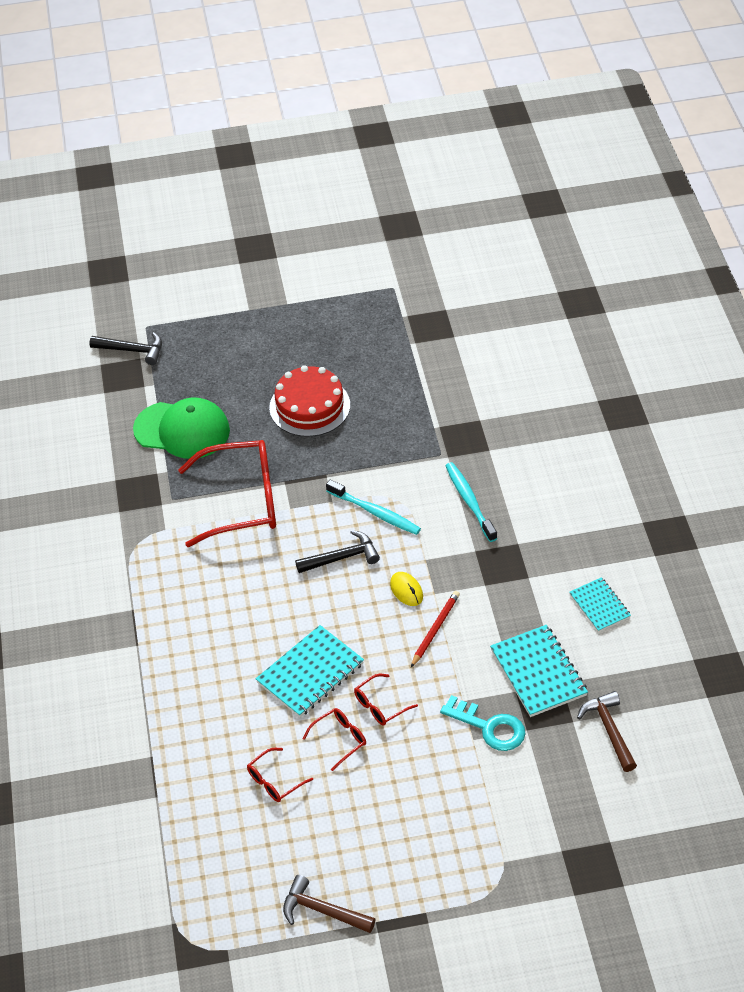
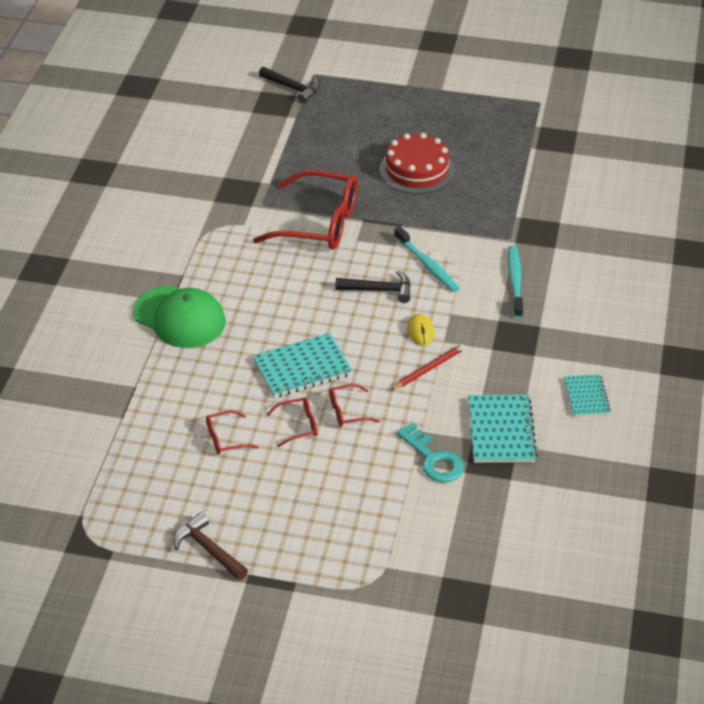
camera: 20 degrees right, 5 degrees down
(182, 430) = (299, 157): green cap -> green cap (179, 317)
(609, 730) = (540, 496): brown hammer -> none

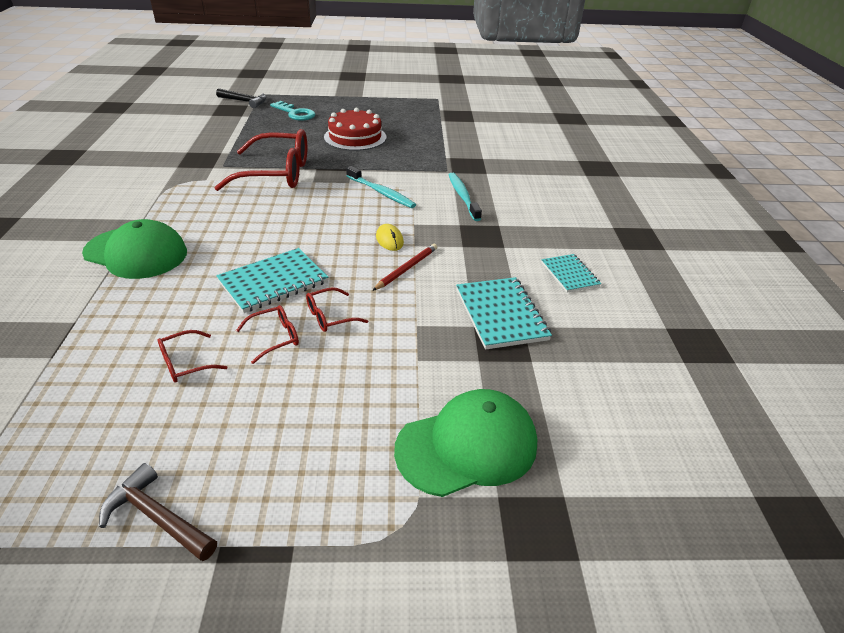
camera: 15 degrees left, 5 degrees down
(379, 290) = (342, 213): black hammer -> none
(432, 539) = (467, 446): none -> green cap
(433, 459) = (439, 352): turquoise key -> turquoise key (295, 113)

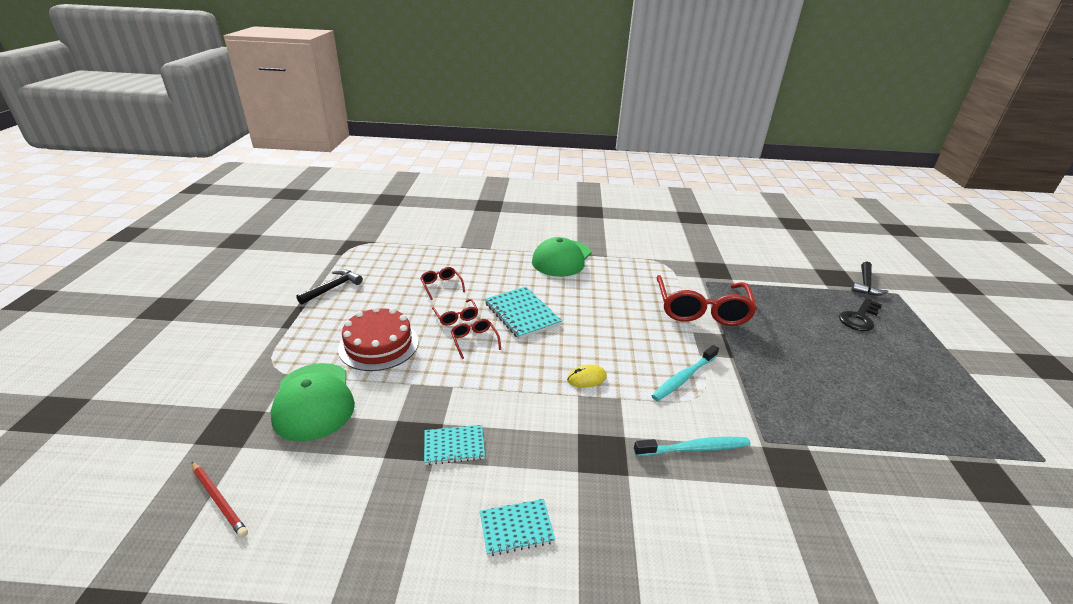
camera: 95 degrees right, 5 degrees down
(157, 517) = (333, 288): brown hammer -> black hammer
(295, 113) = (859, 318): turquoise key -> black key
(355, 137) = (821, 362): red cake -> red cake (379, 345)
(406, 269) = (536, 386): red pencil -> red pencil (219, 500)
(501, 314) = (454, 446): turquoise notebook -> turquoise notebook, size x0.62

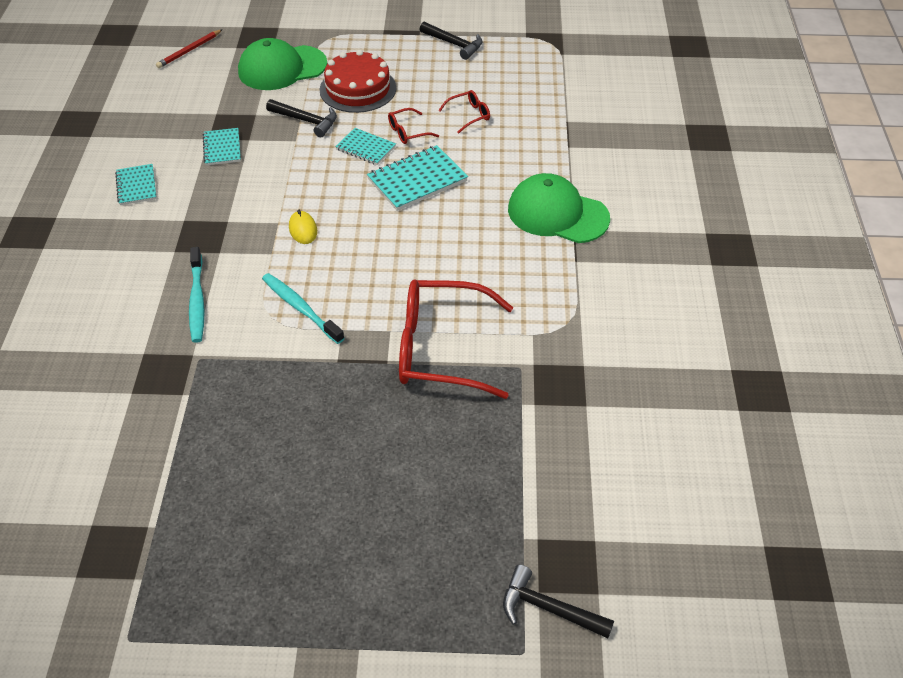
camera: 90 degrees right, 15 degrees up
(422, 379) = (306, 121): none -> black hammer
(474, 341) = (365, 148): red glasses -> turquoise notebook
(859, 318) = (436, 550): black key -> none

